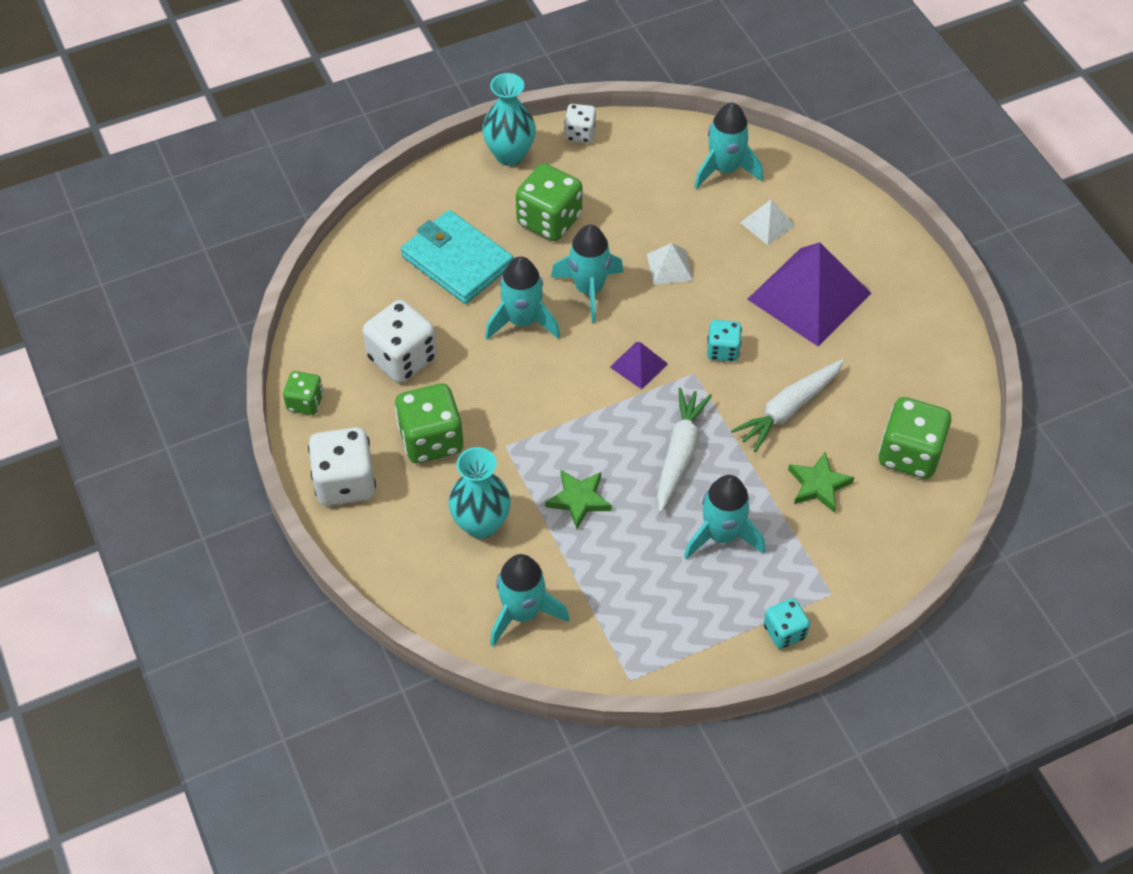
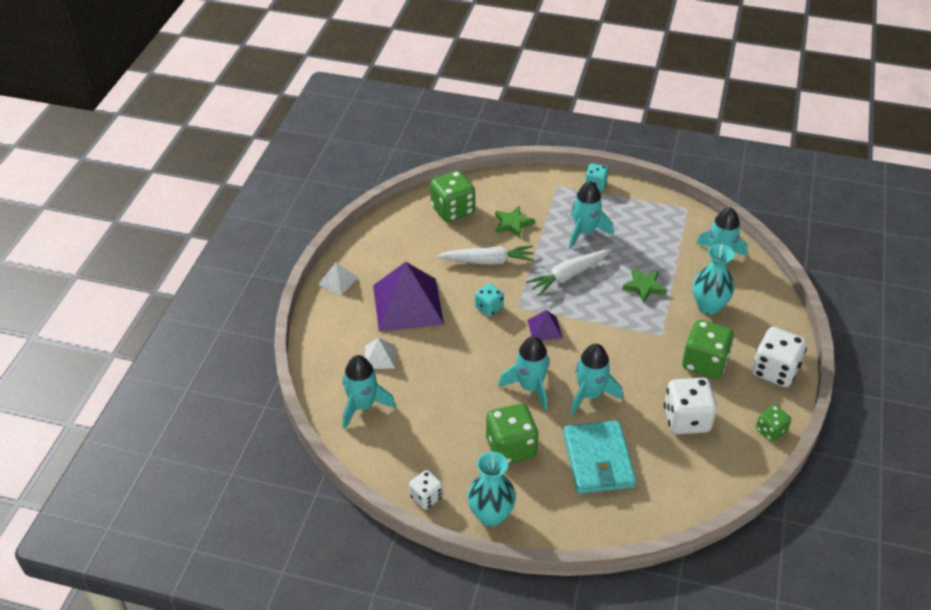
camera: 140 degrees left, 10 degrees down
(669, 267) = (467, 369): white pyramid -> white pyramid (338, 281)

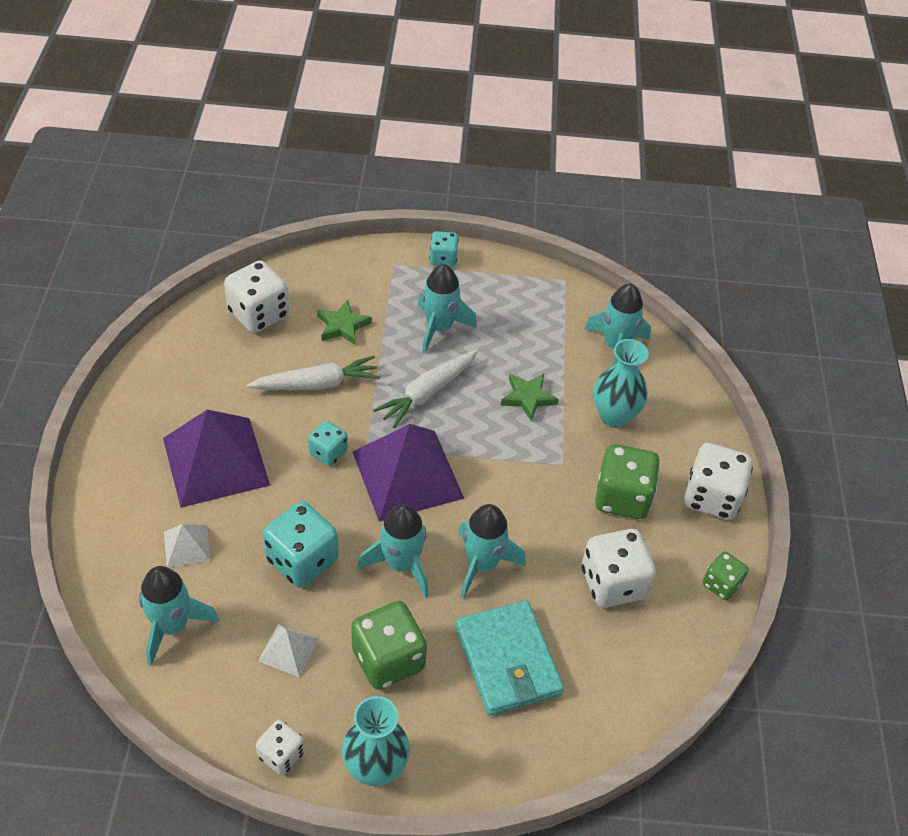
camera: 15 degrees left, 5 degrees up
(338, 281) = (112, 437): white pyramid -> white pyramid (288, 650)
(452, 210) = (259, 314): green dice -> white dice
(459, 376) = (302, 560): none -> turquoise dice
(544, 329) = (407, 474): purple pyramid -> purple pyramid, size x2.19

